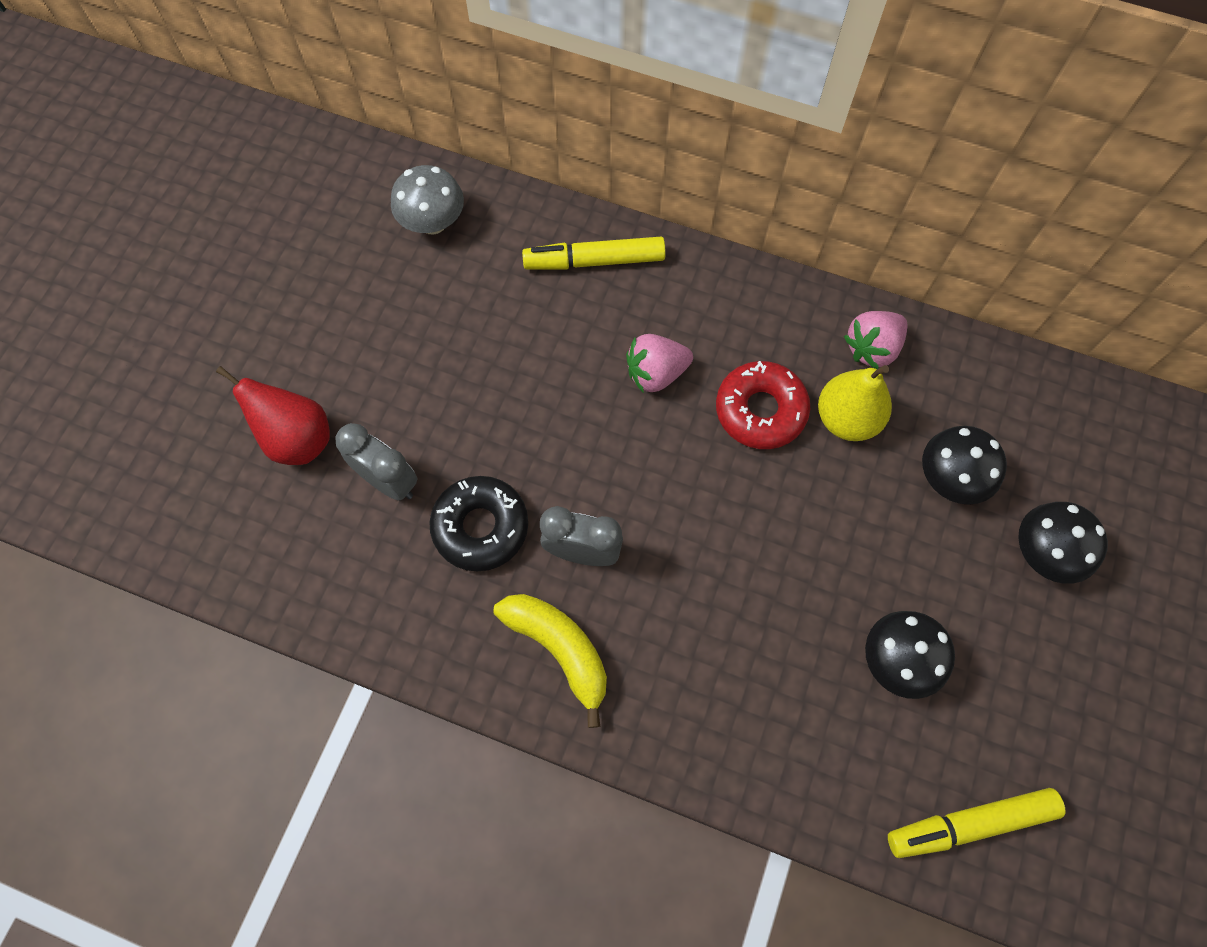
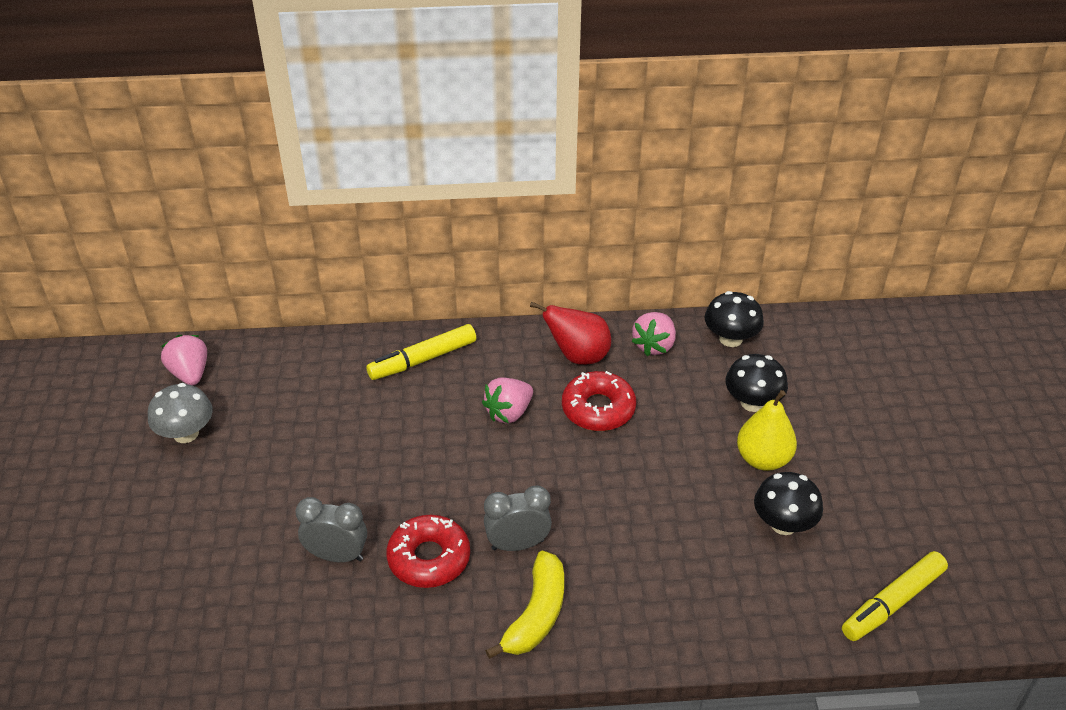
camera: 25 degrees left, 25 degrees down
(297, 439) = (244, 555): red pear -> red pear (578, 356)
(340, 181) = (190, 373): none -> pink strawberry
(433, 222) = (281, 376): grey mushroom -> grey mushroom (186, 433)
(480, 527) = (429, 558): black donut -> red donut
(559, 649) = (536, 614): yellow banana -> yellow banana turned 90 degrees clockwise
(847, 419) = (662, 392): yellow pear -> yellow pear (763, 459)
(1043, 553) = (840, 423): black mushroom -> black mushroom (730, 339)

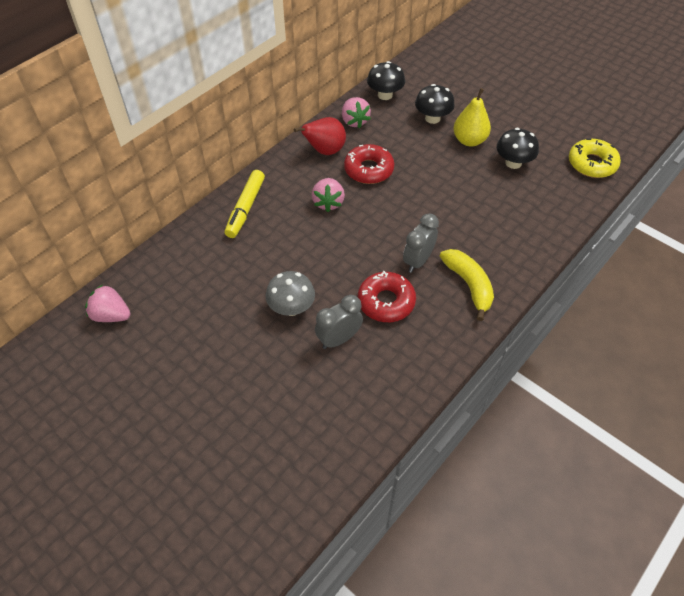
camera: 45 degrees left, 10 degrees up
(186, 433) = (159, 349): grey mushroom -> grey mushroom (291, 308)
(892, 603) = (592, 164): yellow marker -> yellow donut

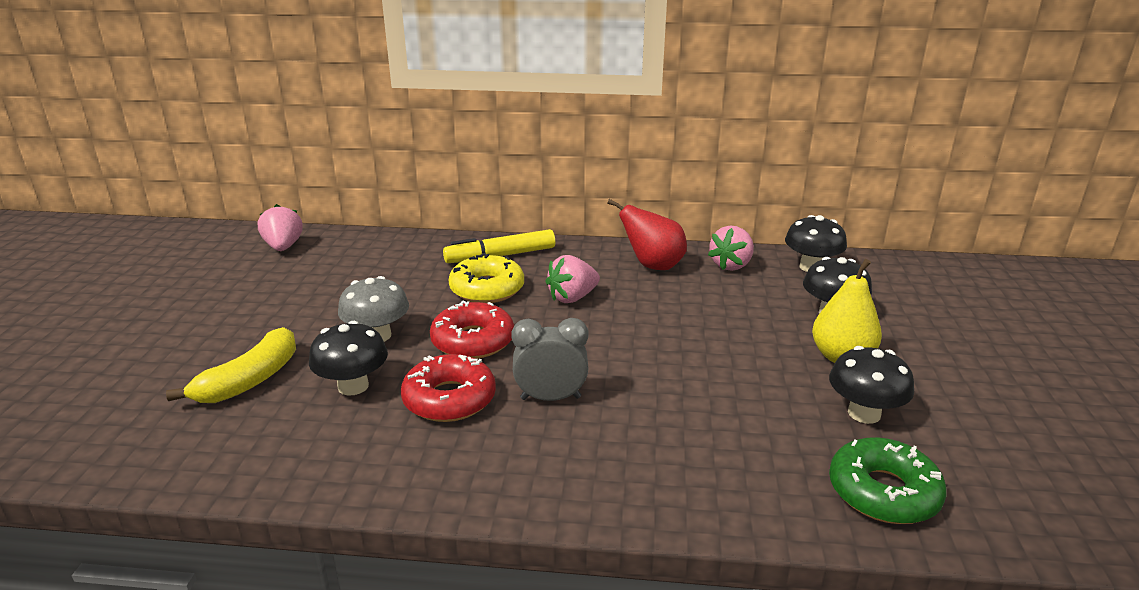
camera: 55 degrees right, 25 degrees down
(339, 339) = (353, 386): grey clock -> black mushroom
(368, 170) = (665, 303): red donut -> red donut (473, 341)
(469, 285) = (553, 462): yellow banana -> yellow banana (250, 380)
(562, 192) = (883, 492): none -> green donut
(592, 164) = (1008, 504): yellow donut -> yellow donut (487, 289)

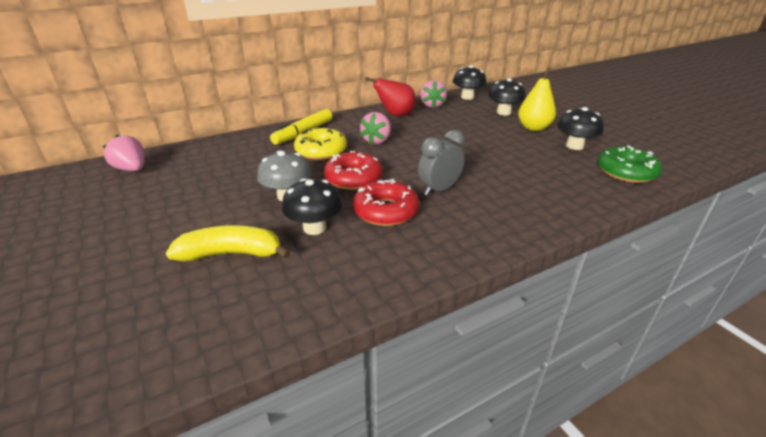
camera: 35 degrees left, 5 degrees up
(250, 380) = (231, 254): yellow banana -> yellow banana turned 90 degrees counterclockwise

